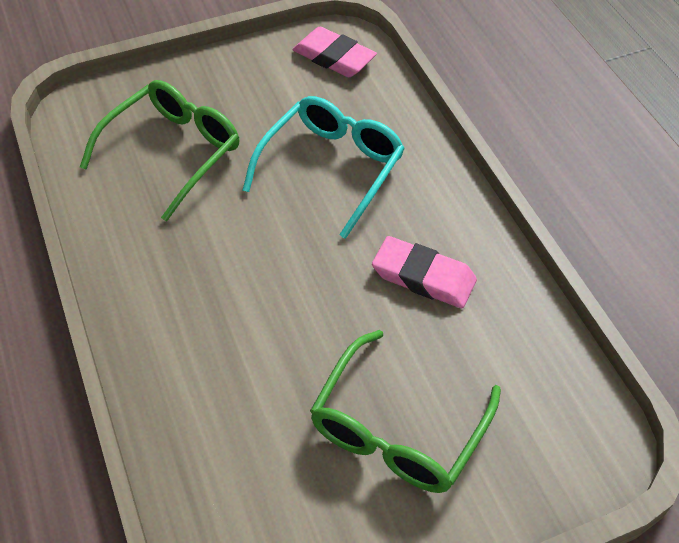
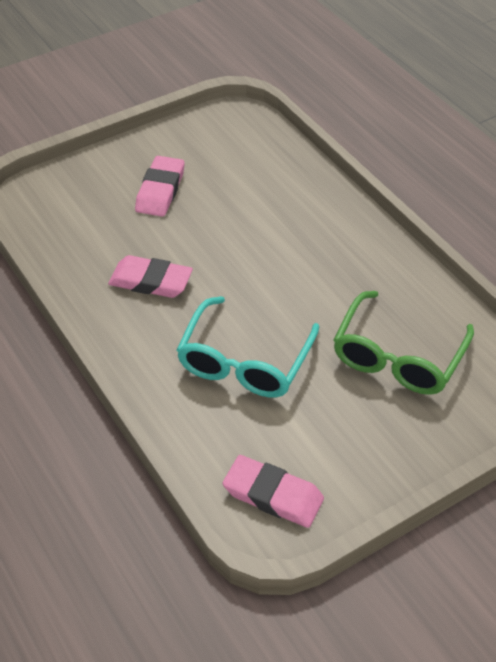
camera: 170 degrees right, 5 degrees down
(398, 429) = (160, 190): green glasses -> pink eraser

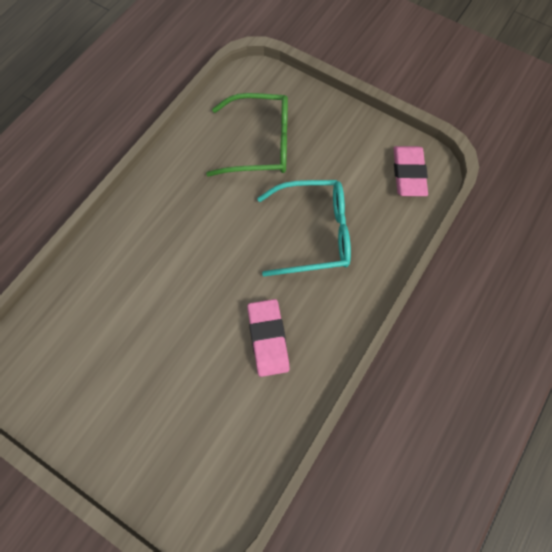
camera: 115 degrees left, 20 degrees up
(160, 190) = (150, 390): pink eraser -> none

